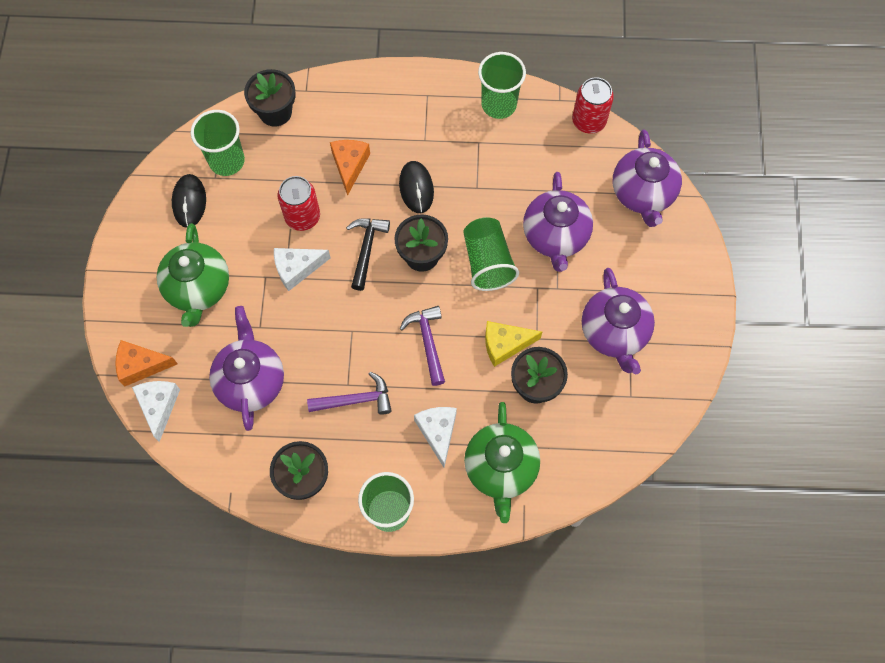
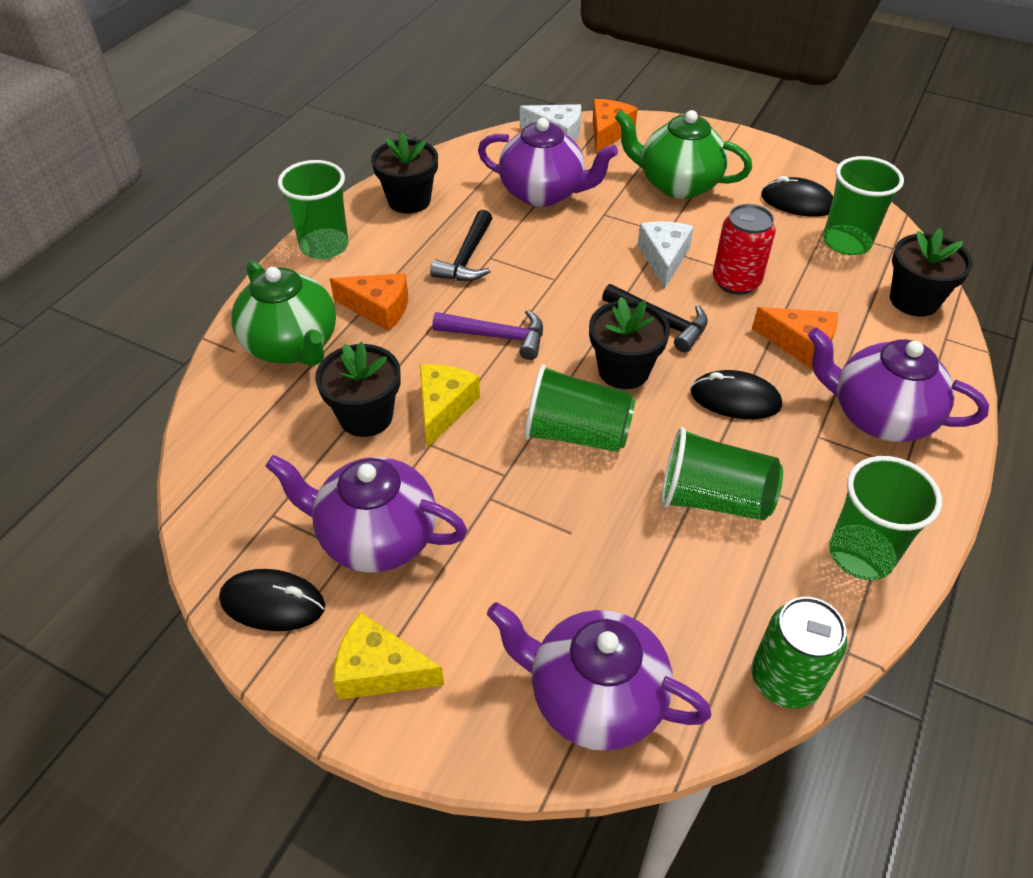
camera: 115 degrees right, 20 degrees down
(356, 400) = (467, 258): purple hammer -> black hammer
(438, 432) = (379, 308): white cheese -> orange cheese
(498, 178) = (713, 499): none -> green cup
(500, 469) = (292, 346): green teapot -> green teapot turned 150 degrees counterclockwise
(555, 236) = (576, 530): purple teapot -> purple teapot (879, 416)
(588, 121) = (784, 680): red can -> green can
(679, 361) = (273, 603): none -> black mouse
(683, 291) = (380, 670): none -> yellow cheese

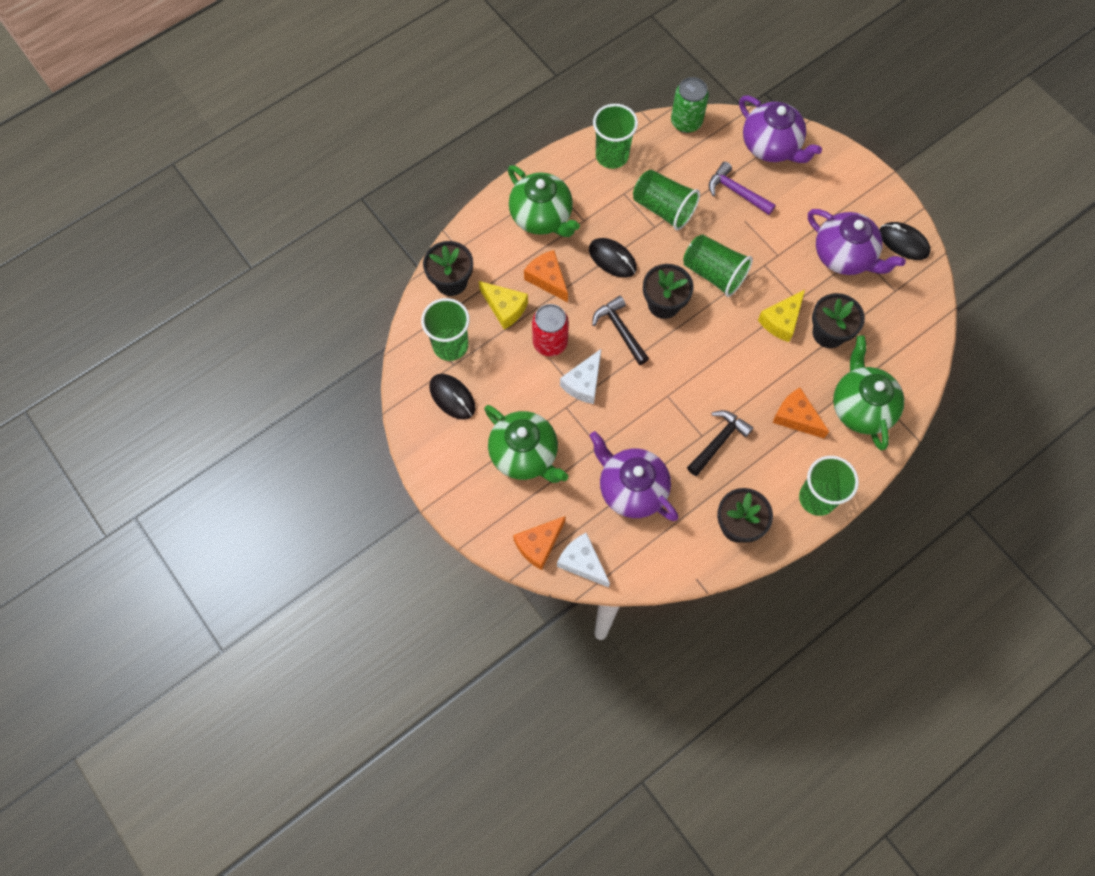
camera: 155 degrees left, 20 degrees up
(380, 670) = (860, 193): yellow cheese -> yellow cheese (505, 308)
(497, 336) = (727, 361): purple hammer -> purple hammer (736, 192)
(879, 416) = (542, 217): purple teapot -> green teapot

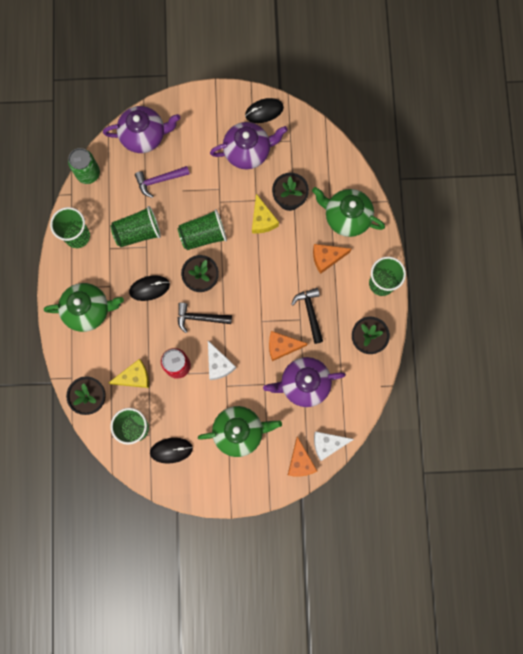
camera: 55 degrees left, 10 degrees up
(547, 279) = (134, 337): orange cheese -> orange cheese (282, 346)

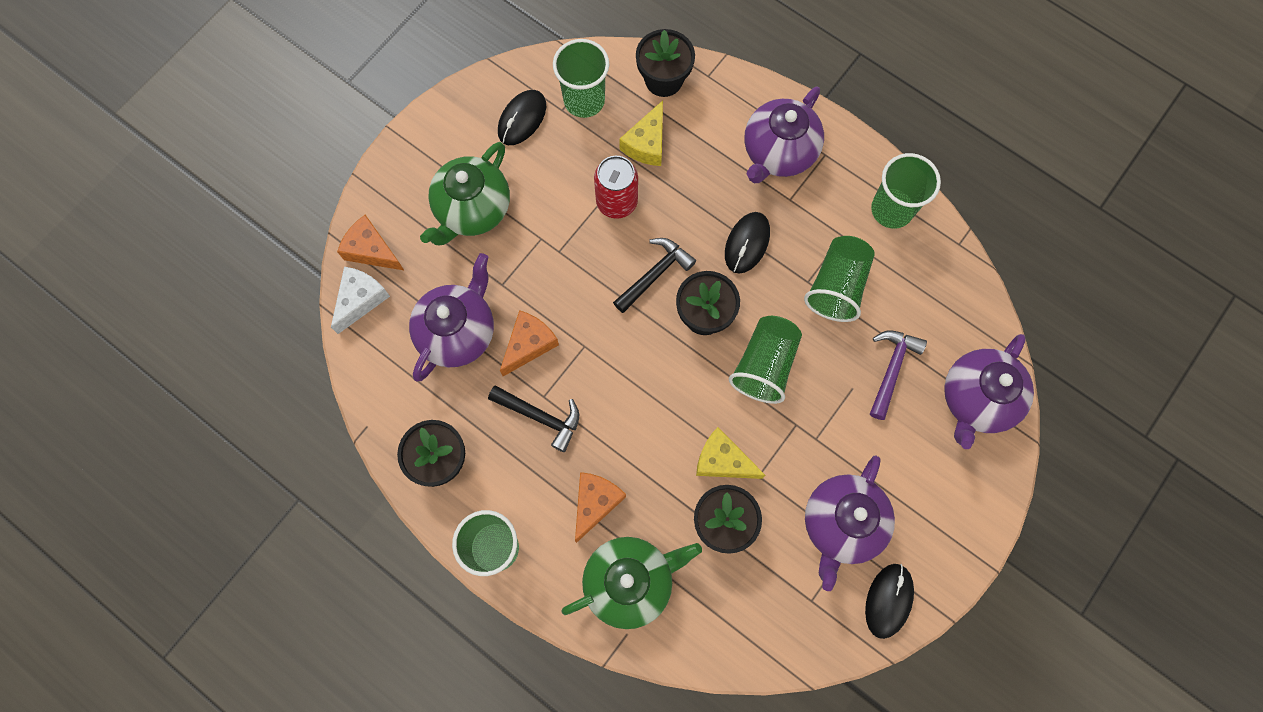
camera: 130 degrees right, 5 degrees down
(88, 173) = (974, 286): green can -> none
(88, 310) = (778, 152): green teapot -> purple teapot
(218, 364) = (576, 250): white cheese -> none

